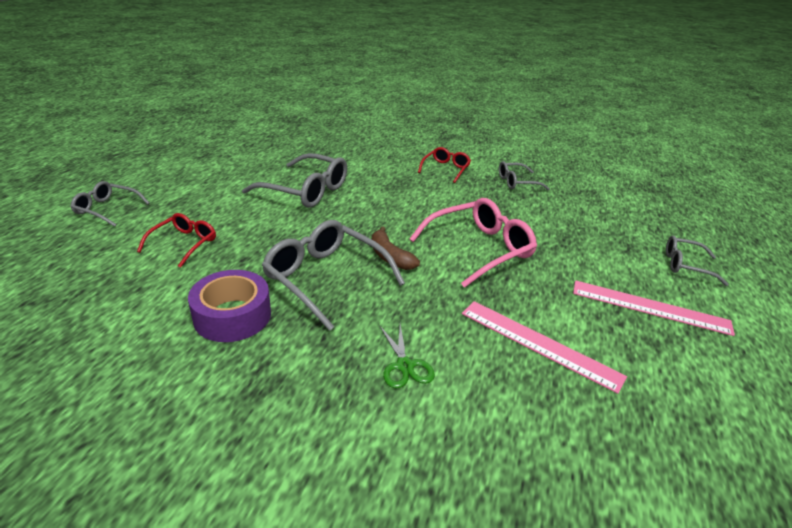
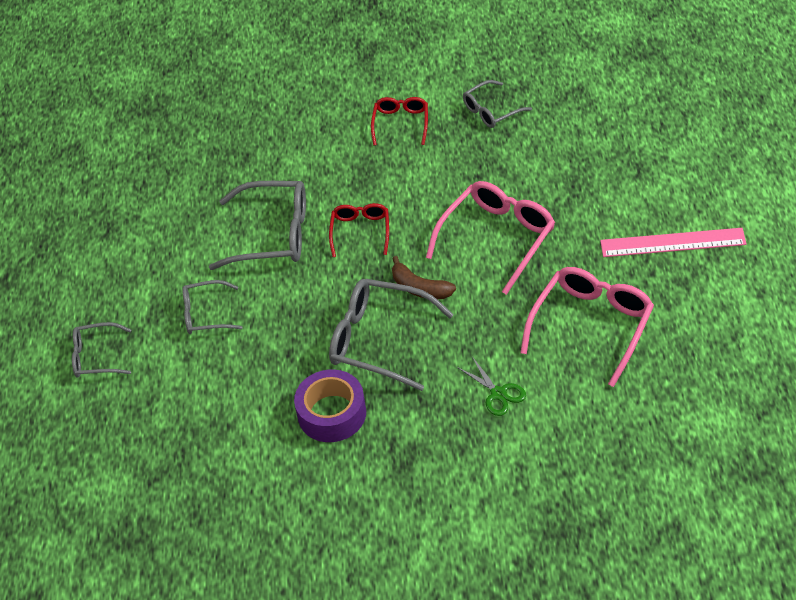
camera: 15 degrees left, 15 degrees up
(184, 244) = (217, 362): red glasses -> red glasses (360, 231)
(539, 344) = (592, 325): pink ruler -> pink glasses
(685, 265) = (696, 171): grey glasses -> grey glasses (205, 314)

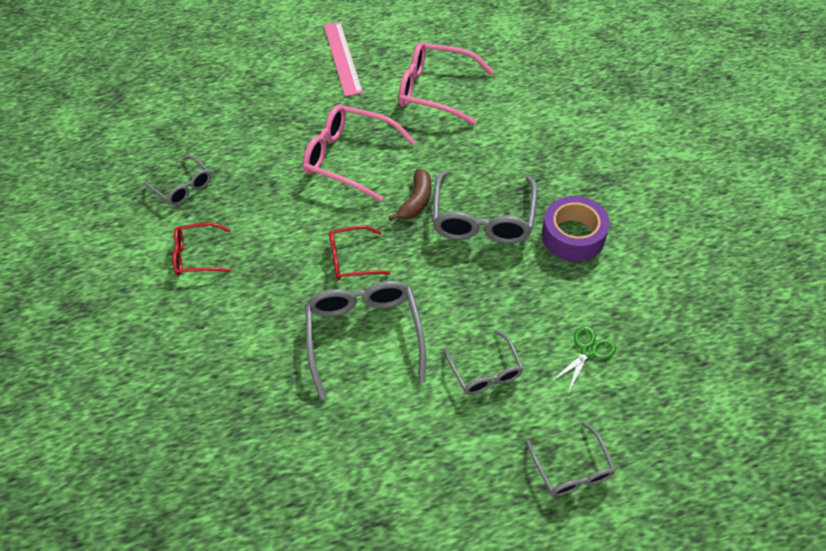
camera: 105 degrees left, 5 degrees up
(498, 394) = (517, 133): green scissors -> green scissors (588, 351)

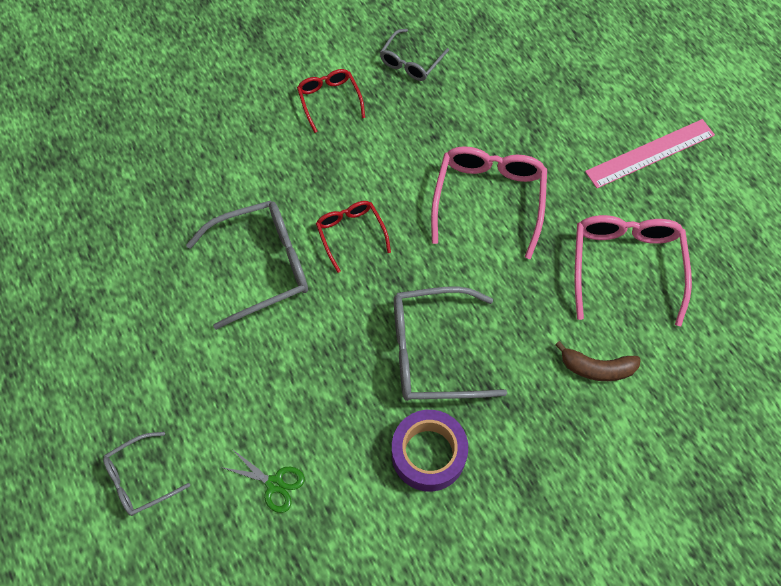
camera: 75 degrees right, 10 degrees up
(416, 201) = (442, 279): brown banana -> brown banana (597, 368)
(485, 371) = (236, 384): grey glasses -> none

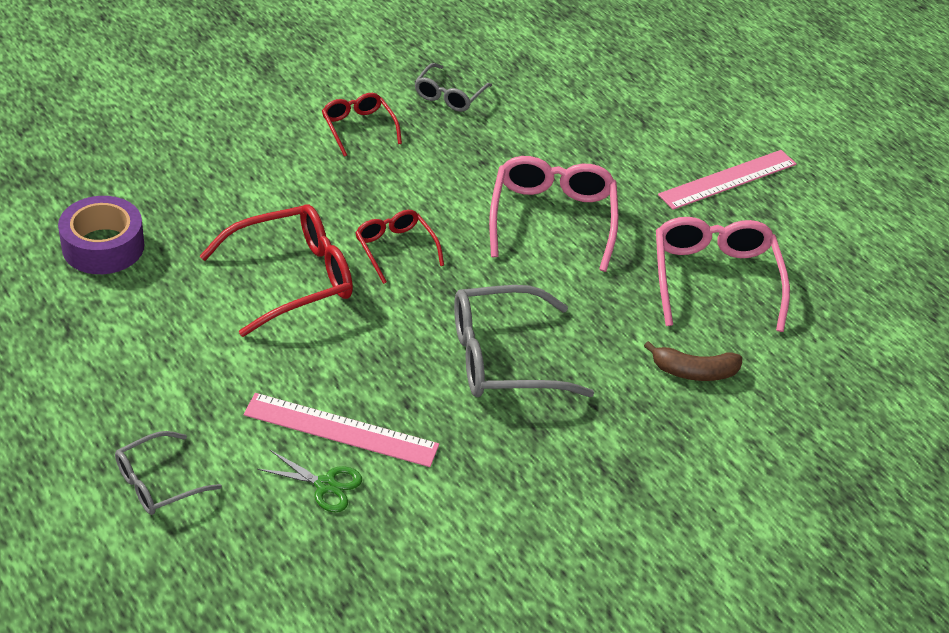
camera: 10 degrees left, 20 degrees down
(262, 266) = (292, 278): grey glasses -> red glasses
(291, 427) = (341, 430): none -> pink ruler
(428, 454) = (508, 454): purple tape -> purple tape (103, 246)

